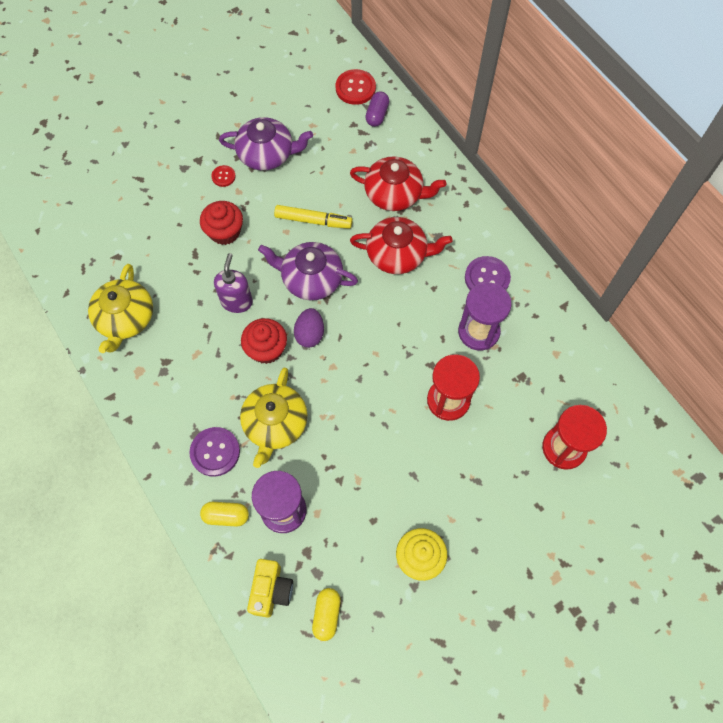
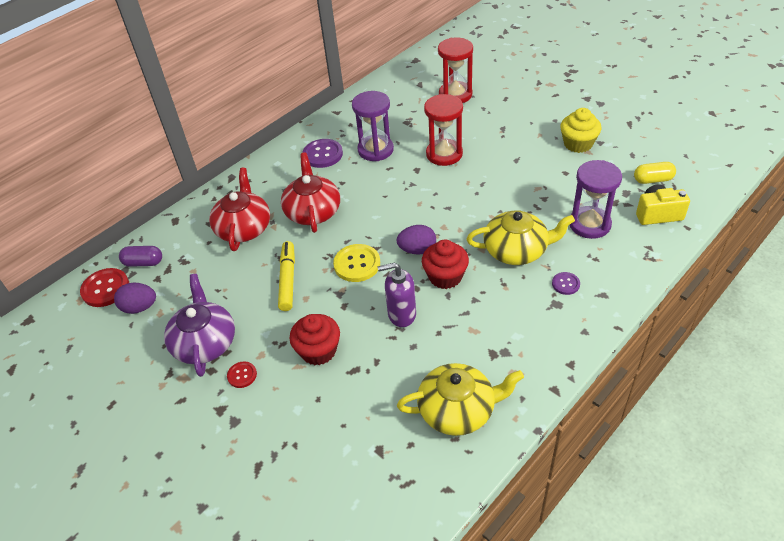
camera: 100 degrees left, 20 degrees down
(215, 452) = (565, 284): purple button -> purple button, size x0.56
(226, 516) = (617, 259): yellow capsule -> none
(311, 279) = (357, 264): purple teapot -> yellow button
(324, 111) = (140, 307): none -> purple egg

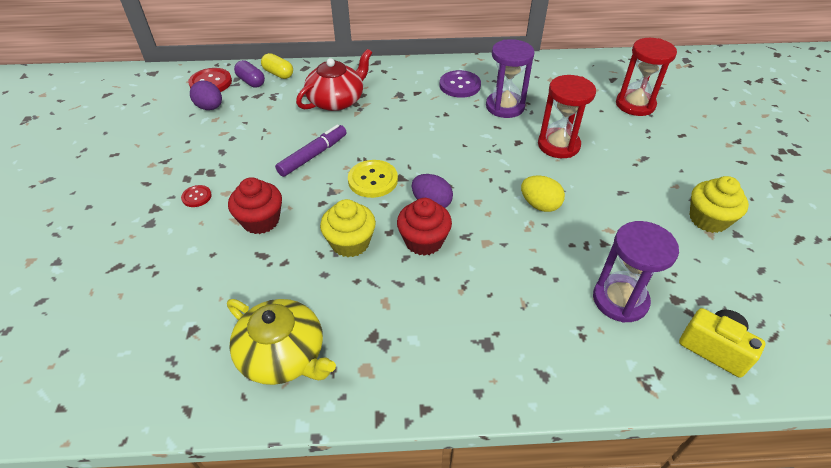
camera: 40 degrees right, 0 degrees up
(205, 342) = (209, 157): purple teapot -> none
(287, 280) = (313, 155): yellow marker -> purple marker
(313, 211) = (396, 120): red teapot -> none
(401, 314) = (350, 243): purple soap dispenser -> yellow cupcake
(482, 201) = (539, 205): none -> yellow egg
(516, 250) = (514, 267): yellow teapot -> none
(565, 284) = (520, 334): purple button -> none
(653, 180) = (754, 311): yellow capsule -> yellow capsule (278, 74)

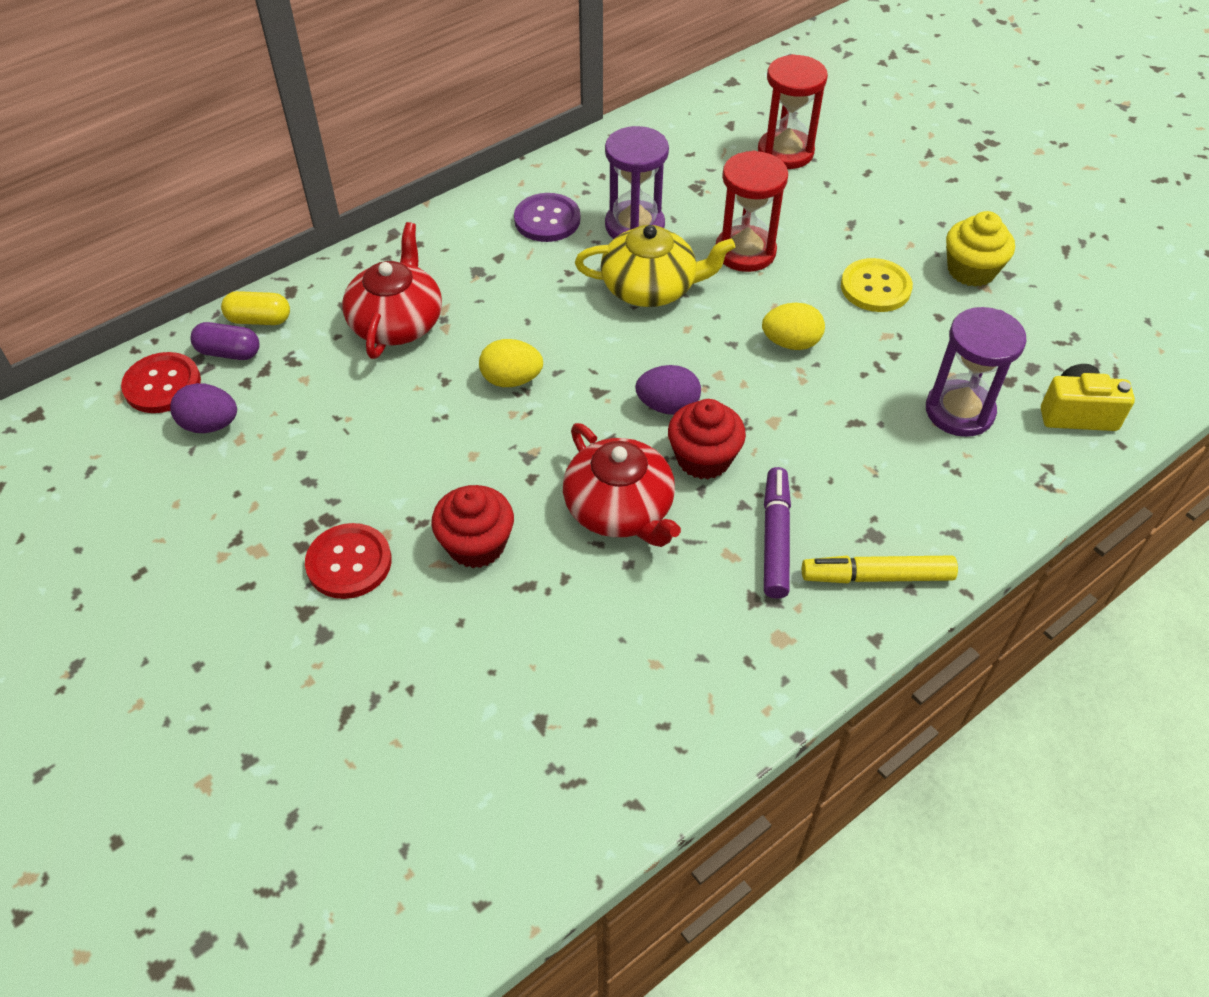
camera: 35 degrees left, 5 degrees up
(196, 197) = (349, 563): red button -> red button, size x1.79
(283, 355) = (678, 680): yellow teapot -> yellow teapot (650, 287)
(313, 155) = (450, 420): purple marker -> purple marker (775, 538)
(350, 243) = (620, 508): yellow cupcake -> red teapot
(362, 151) = (511, 380): none -> yellow egg
(373, 180) = (566, 413): yellow button -> yellow button (875, 287)
(463, 370) = (876, 577): none -> yellow marker

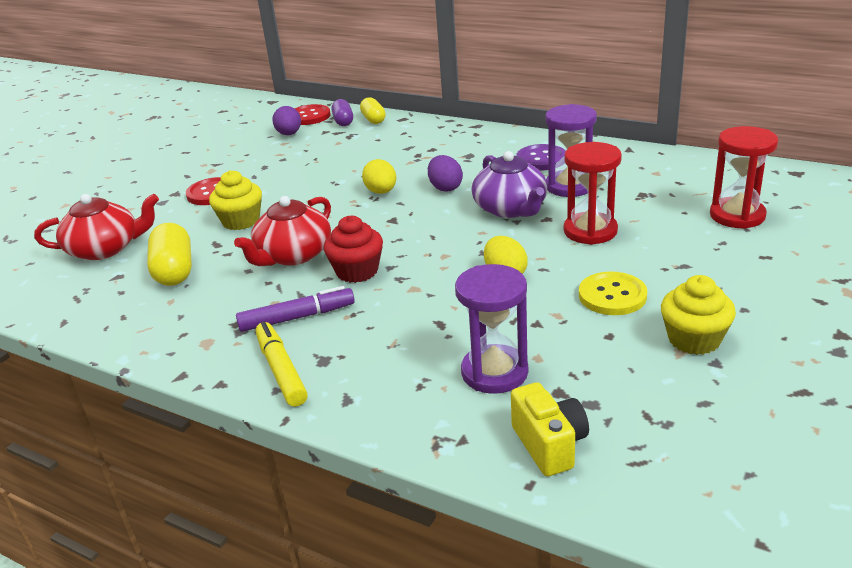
camera: 70 degrees right, 20 degrees down
(397, 322) = (402, 149): red teapot -> red teapot (105, 249)
(476, 544) = (241, 221): red cupcake -> yellow cupcake
(572, 647) = (174, 271): none -> yellow capsule
(650, 287) = (511, 208): yellow teapot -> purple teapot
(667, 406) = (397, 246): purple egg -> purple egg (445, 188)

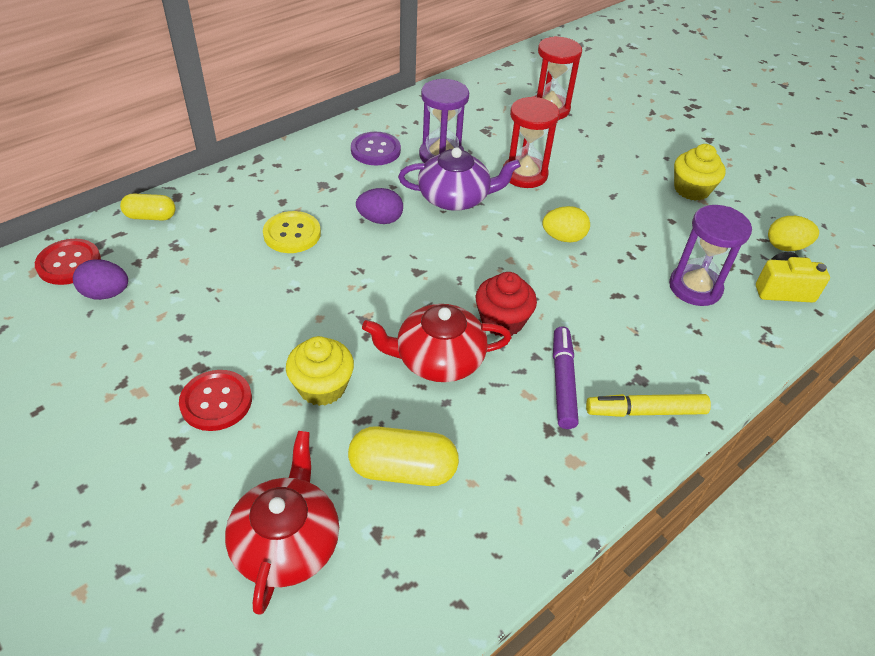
camera: 75 degrees left, 15 degrees up
(293, 255) = (438, 359): red teapot -> red teapot turned 120 degrees clockwise
(343, 121) = (125, 240): purple capsule -> none
(381, 192) = (350, 262): yellow egg -> yellow egg (785, 247)
(612, 296) = (623, 200): yellow button -> yellow button (292, 234)

